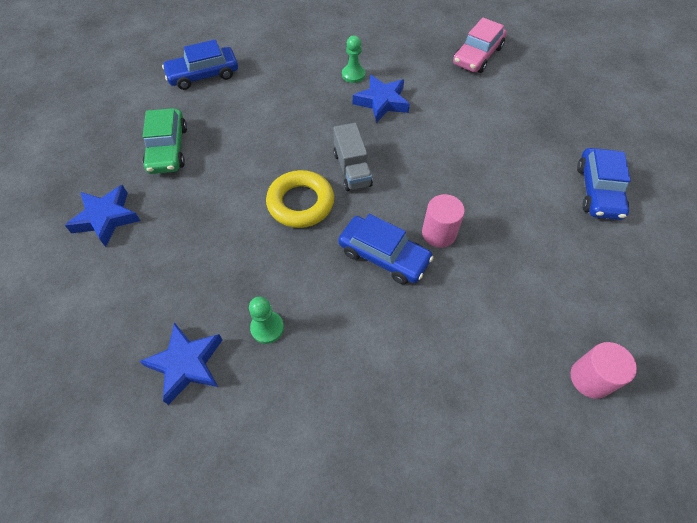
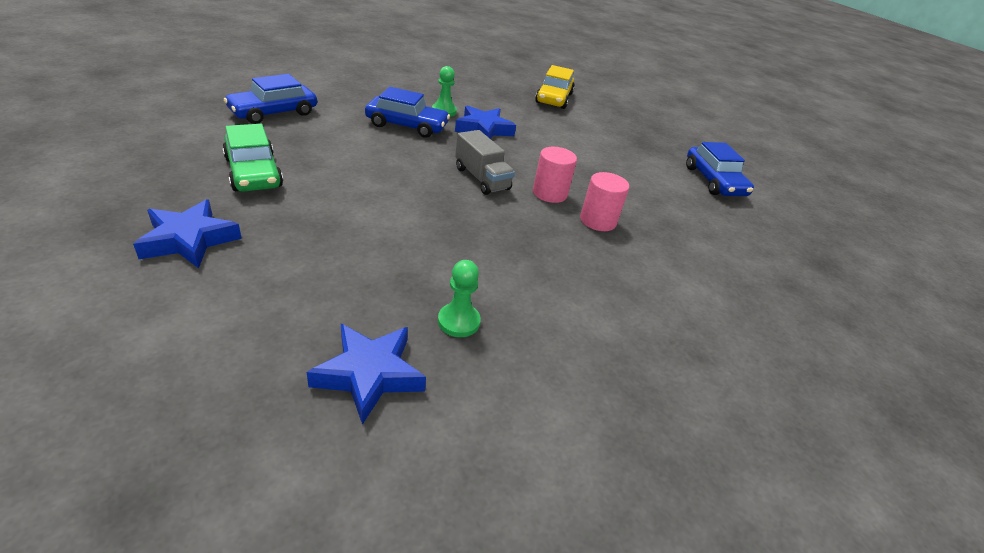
camera: 25 degrees left, 20 degrees down
(300, 203) = (440, 208): yellow ring -> none
(383, 256) = (554, 243): blue car -> blue car (407, 125)
(477, 55) = (554, 98): pink car -> yellow car
(590, 378) = (806, 315): pink cylinder -> pink cylinder (549, 193)

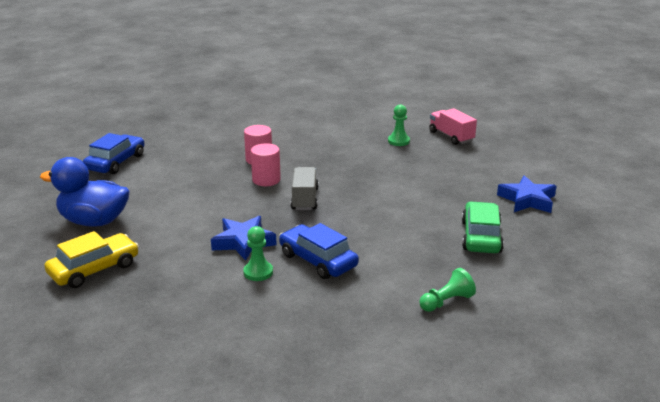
camera: 140 degrees left, 10 degrees down
(273, 112) = (446, 302): blue car -> green pawn
(369, 374) = (451, 136): blue star -> pink truck
(615, 126) = (94, 221): none -> blue duck

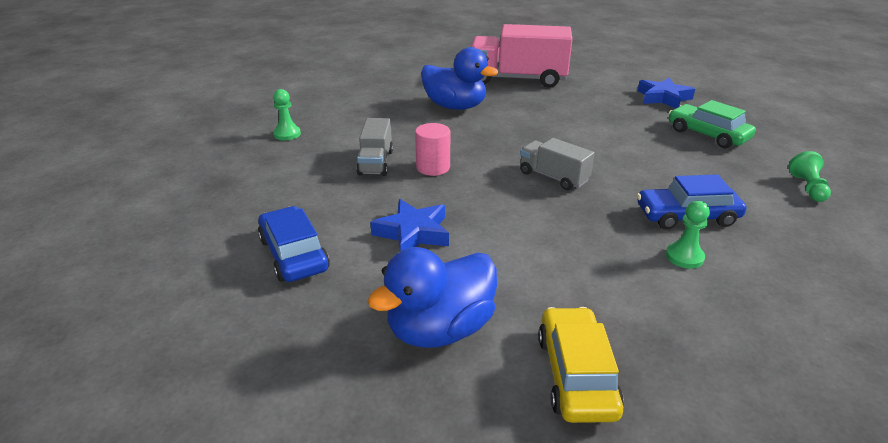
camera: 50 degrees left, 5 degrees up
(239, 142) = (376, 162): none -> grey truck
(243, 242) = (609, 241): blue star -> blue star (413, 233)
(266, 180) = (485, 180): pink cylinder -> none
(359, 134) = (455, 106): none -> blue duck
(398, 141) = (495, 98): green pawn -> green pawn (287, 134)
(451, 136) = (517, 79): pink truck -> pink truck, size x1.90

